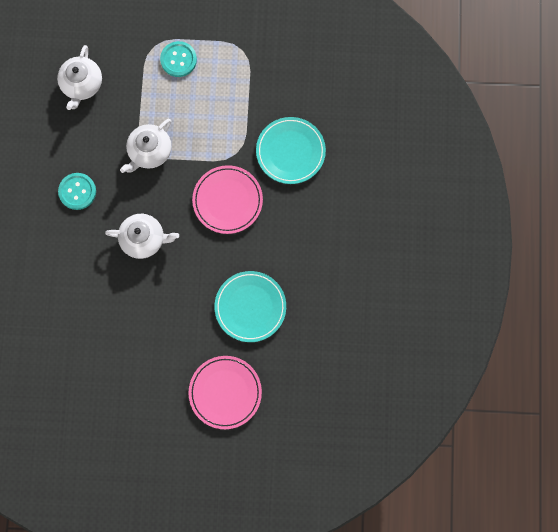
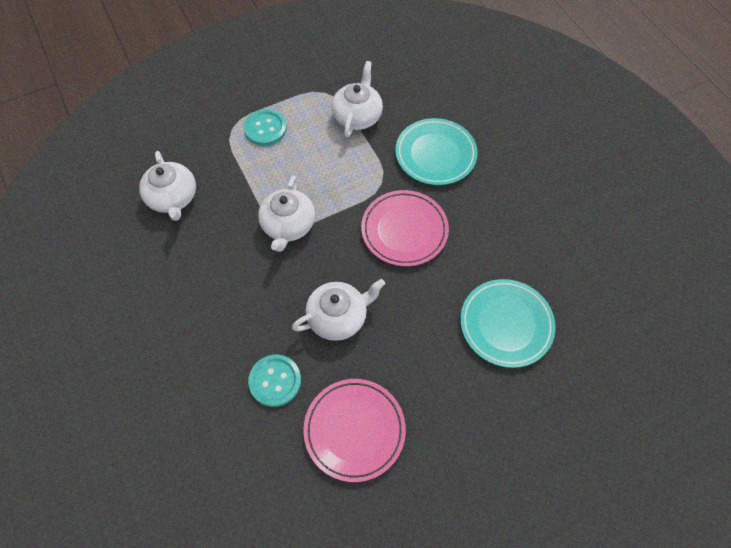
camera: 30 degrees left, 15 degrees down
(77, 191) = (229, 307): turquoise button -> turquoise button (275, 381)
(225, 392) = (549, 438): pink plate -> pink plate (354, 430)
(254, 85) = (357, 116): none -> white teapot

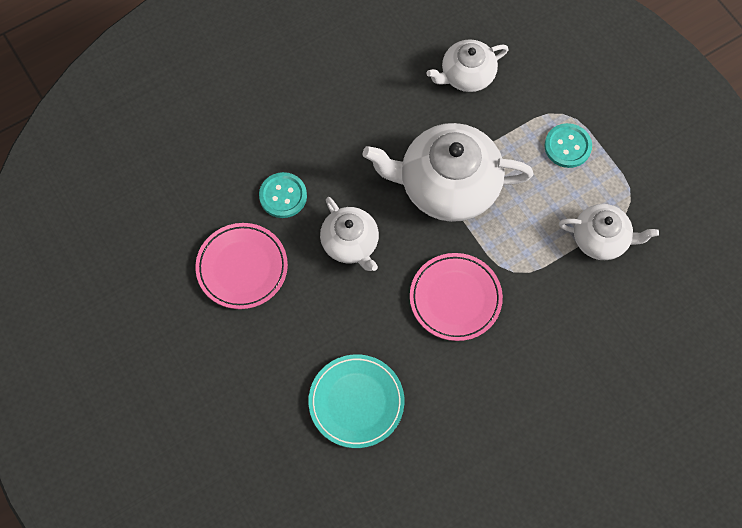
camera: 85 degrees right, 5 degrees up
(288, 225) = (448, 185): white teapot -> white teapot, size x1.76
(435, 154) = (560, 326): turquoise plate -> none

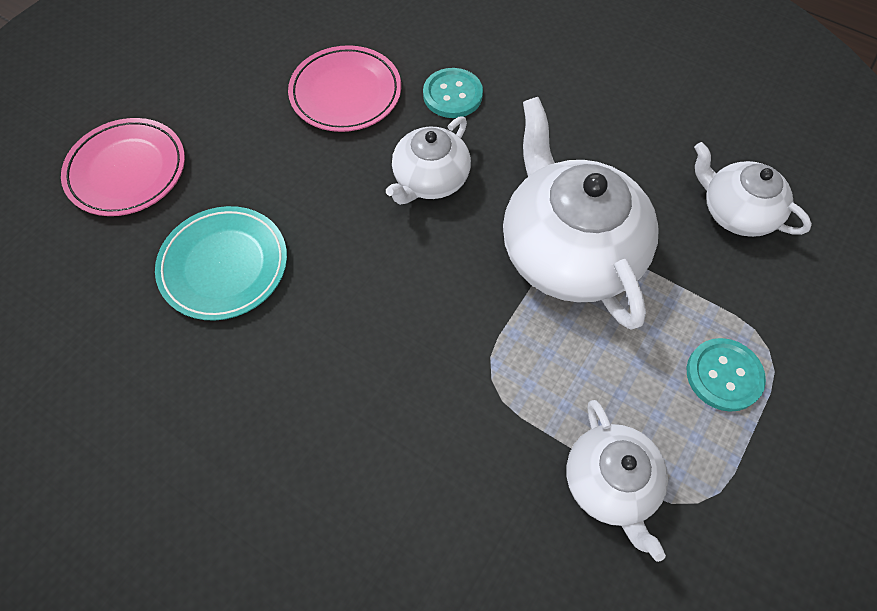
camera: 65 degrees right, 5 degrees down
(455, 298) = (415, 321): pink plate -> pink plate (127, 170)

